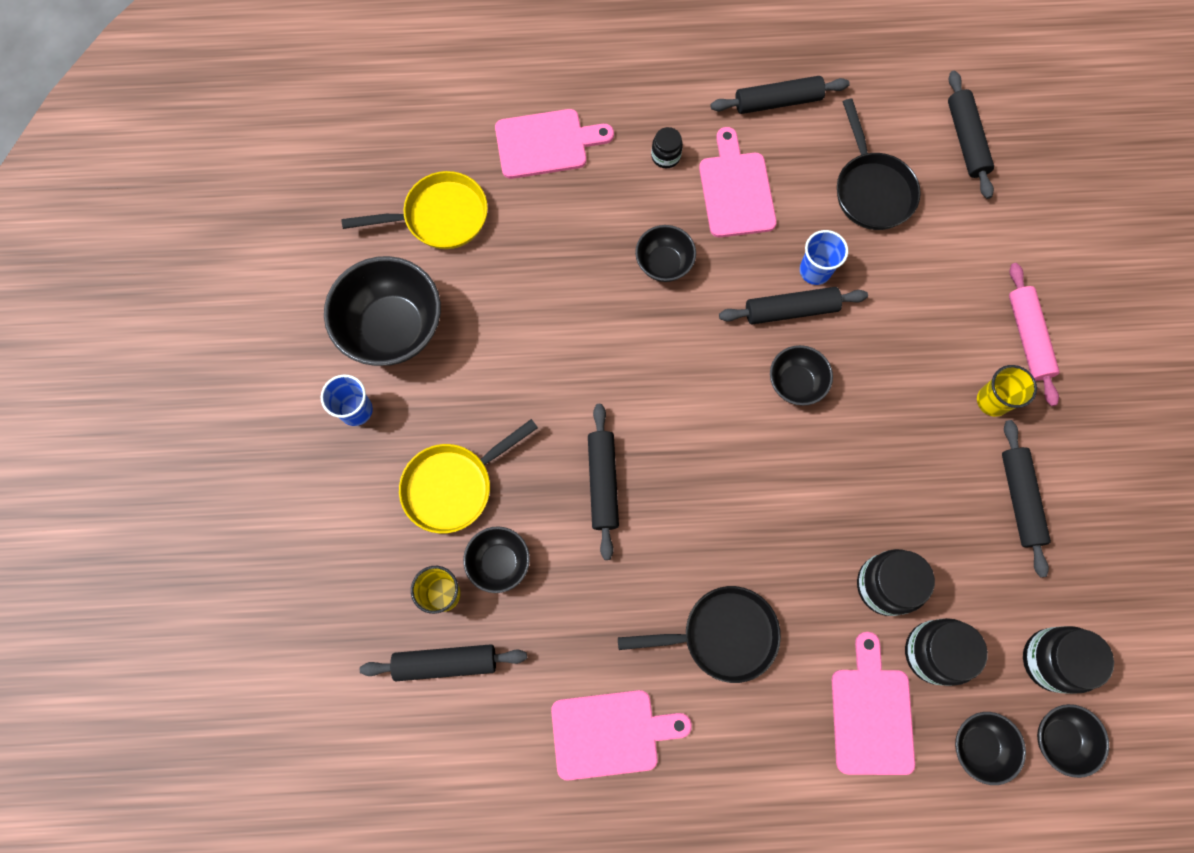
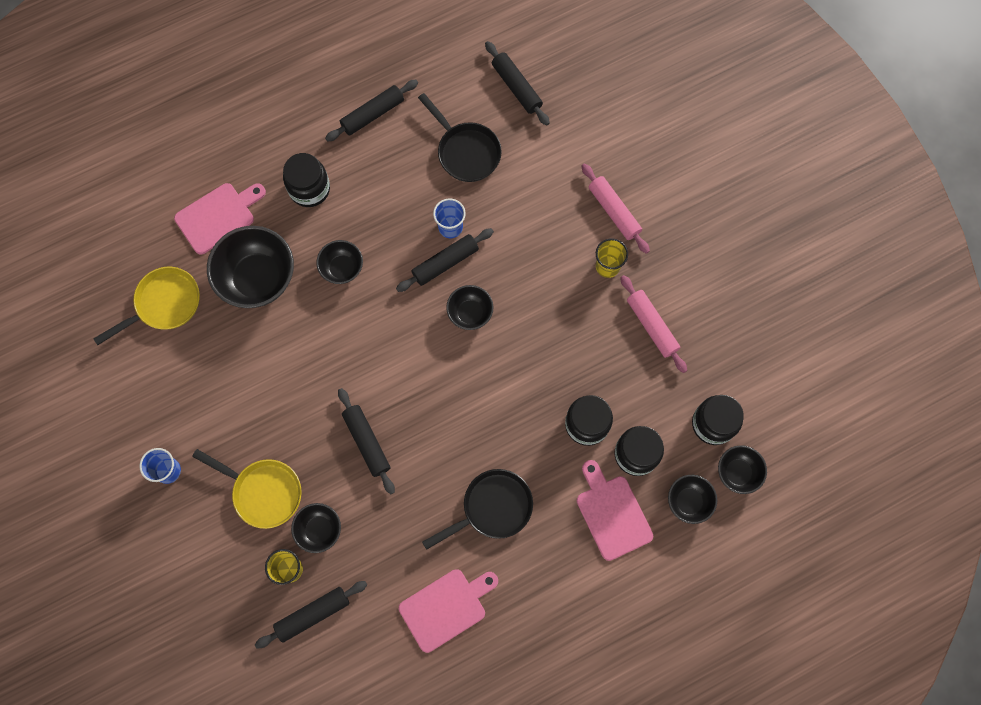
camera: 25 degrees left, 0 degrees up
(393, 328) = (167, 400): black bowl -> black bowl (258, 278)
(454, 485) = (263, 492): yellow pan -> yellow pan turned 90 degrees counterclockwise
(665, 156) = (309, 189): black jar -> black jar, size x1.82
(736, 190) = (370, 192): pink cutting board -> none
(1019, 499) = (652, 326): black rolling pin -> pink rolling pin

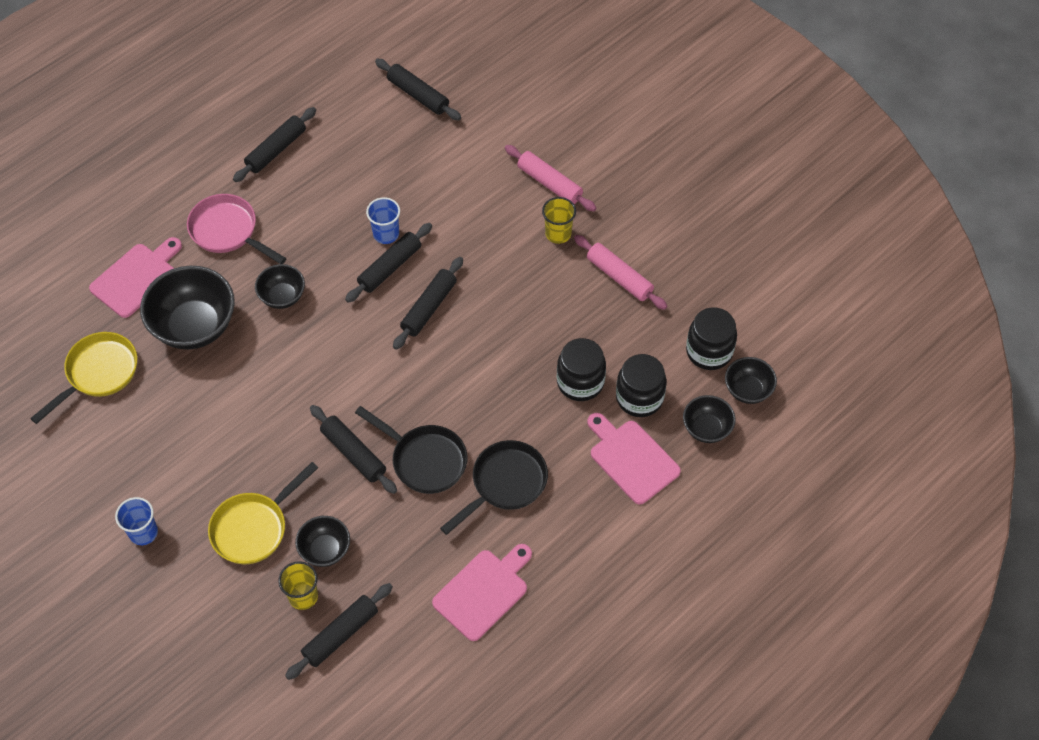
camera: 15 degrees left, 15 degrees down
(263, 492) = (254, 528): yellow pan -> yellow pan turned 120 degrees clockwise
(309, 189) = (228, 231): black jar -> pink pan
(466, 151) = (382, 163): black pan -> black pan (424, 460)
(470, 313) = (429, 307): black bowl -> black rolling pin

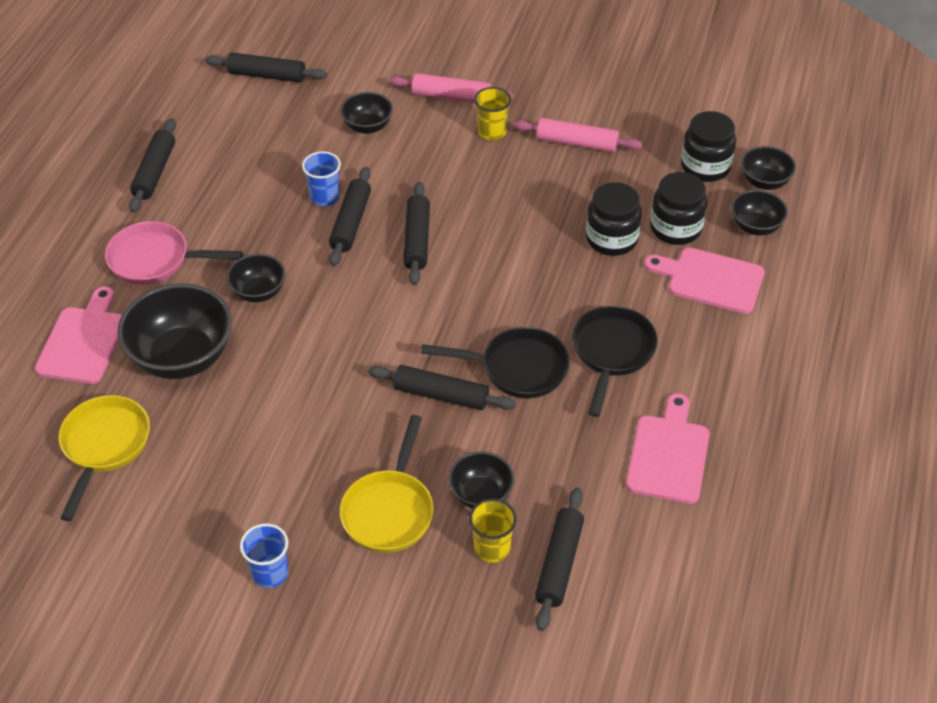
camera: 30 degrees left, 10 degrees down
(463, 182) = (367, 126): none -> black bowl

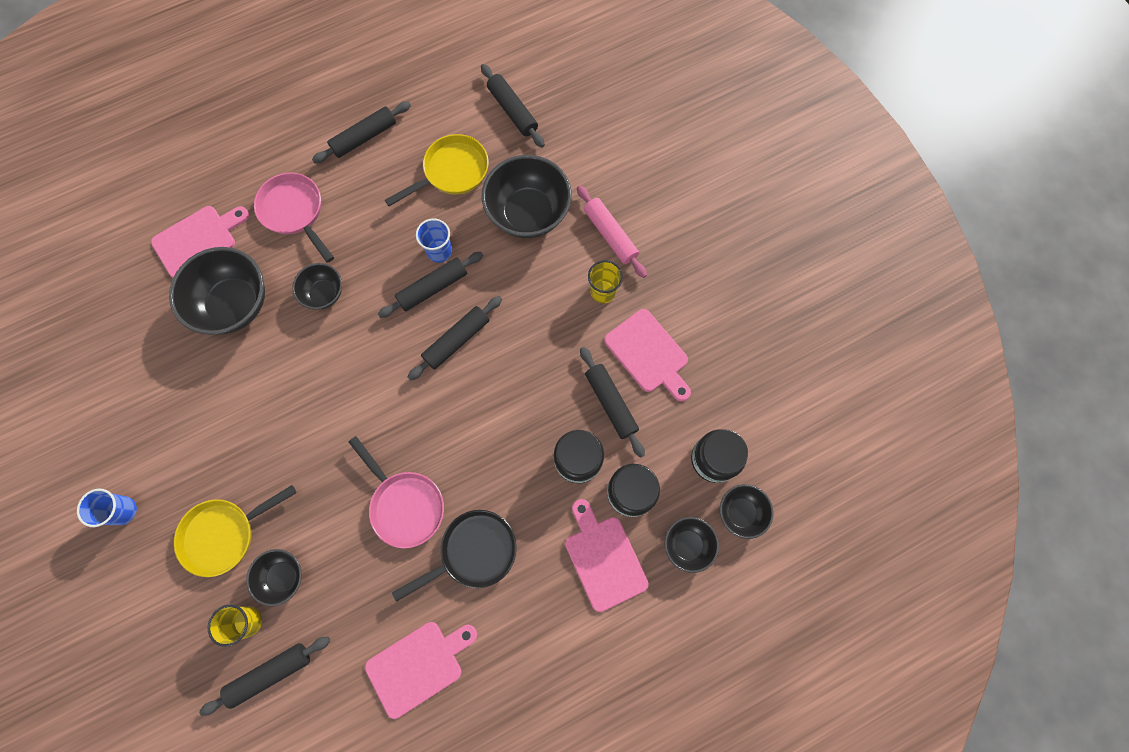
camera: 45 degrees right, 25 degrees up
(104, 447) = (134, 331): yellow pan -> yellow pan (452, 172)
(367, 126) = (528, 213): black bowl -> black bowl, size x1.84
(441, 395) = (340, 479): black rolling pin -> black rolling pin (611, 403)
(517, 368) = (404, 504): black pan -> pink pan
(576, 143) = (649, 354): pink rolling pin -> pink cutting board

